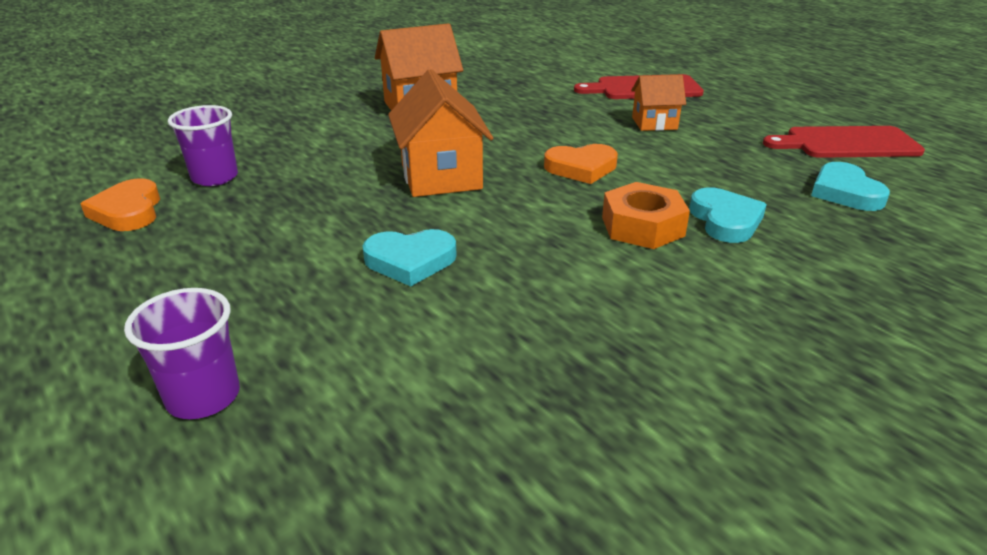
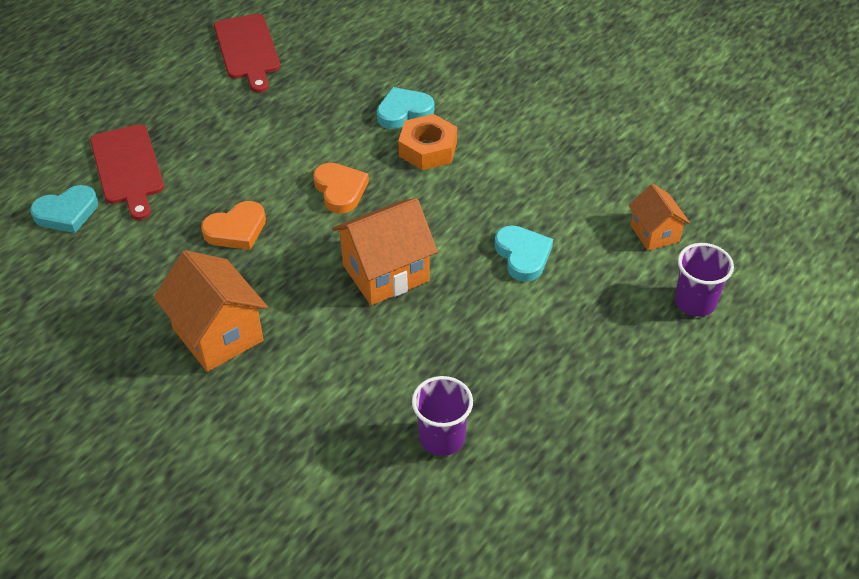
camera: 105 degrees left, 15 degrees up
(128, 211) = (527, 469): orange heart -> orange heart (236, 230)
(654, 123) = (227, 155): orange house -> orange house (654, 233)
(845, 192) = (340, 58): turquoise heart -> turquoise heart (67, 213)

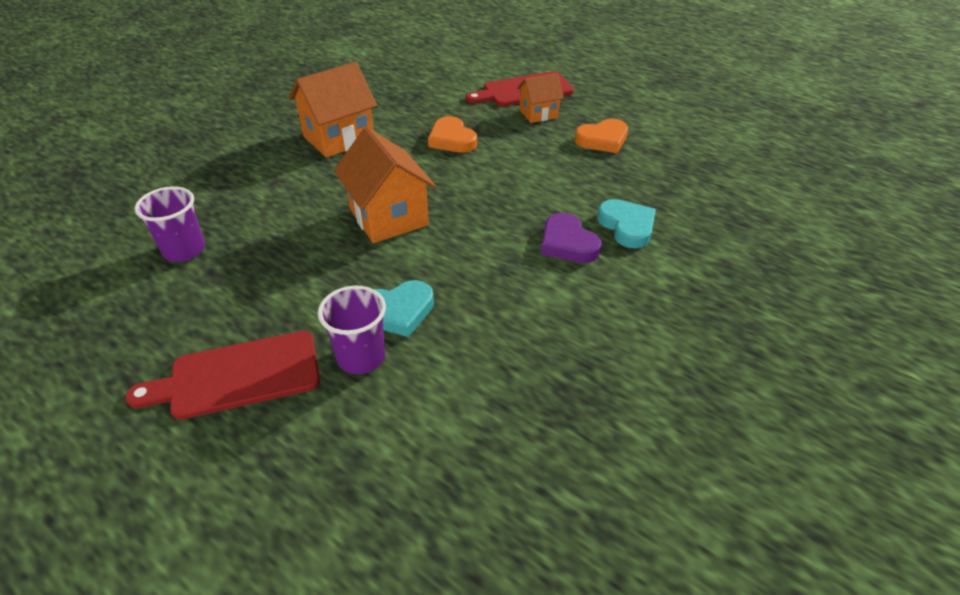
camera: 90 degrees right, 5 degrees down
(67, 213) = (474, 73): turquoise heart -> none
(247, 50) = (696, 132): red cutting board -> red cutting board (238, 376)
(340, 190) = (501, 189): orange heart -> orange heart (602, 140)
(428, 149) = (567, 243): orange nut -> purple heart
(654, 233) = (421, 444): orange house -> orange house (538, 114)
(695, 302) = (287, 477): purple cup -> purple cup (361, 357)

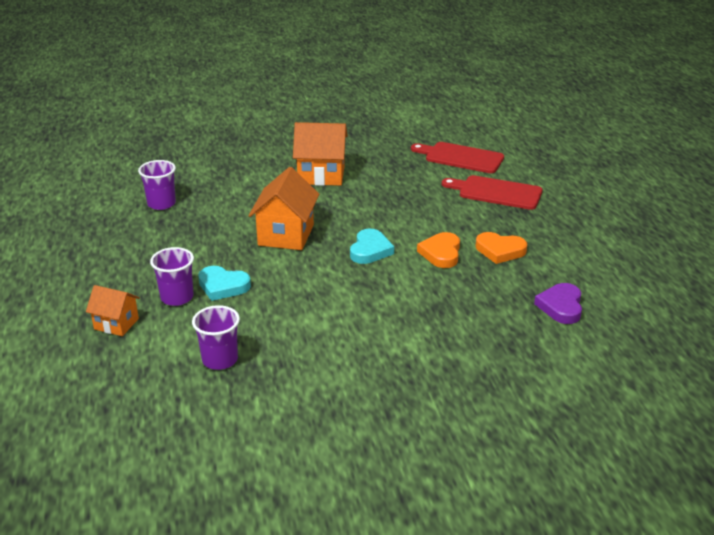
camera: 40 degrees right, 10 degrees down
(238, 376) = (114, 276): red cutting board -> red cutting board (461, 157)
(452, 139) = (392, 205): orange heart -> orange heart (441, 253)
(518, 404) = (220, 360): none -> purple cup
(538, 114) = (480, 213): orange house -> orange house (116, 324)
(567, 243) = (369, 300): purple heart -> purple heart (561, 306)
(627, 226) = (424, 310): turquoise heart -> turquoise heart (370, 250)

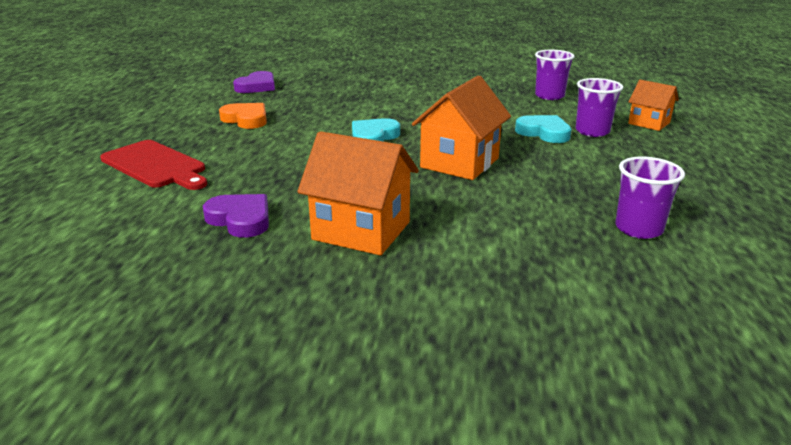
camera: 160 degrees left, 5 degrees down
(393, 169) = (240, 219): none -> purple heart
(441, 253) = (304, 125): orange heart -> none
(461, 157) = (114, 219): red cutting board -> none

